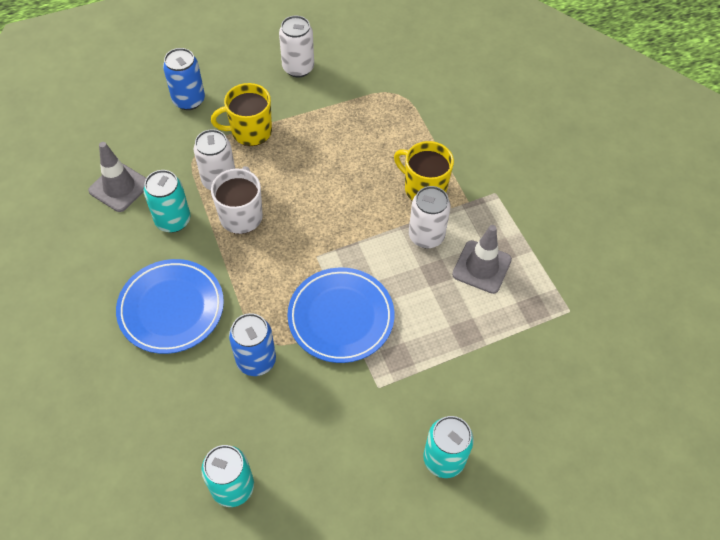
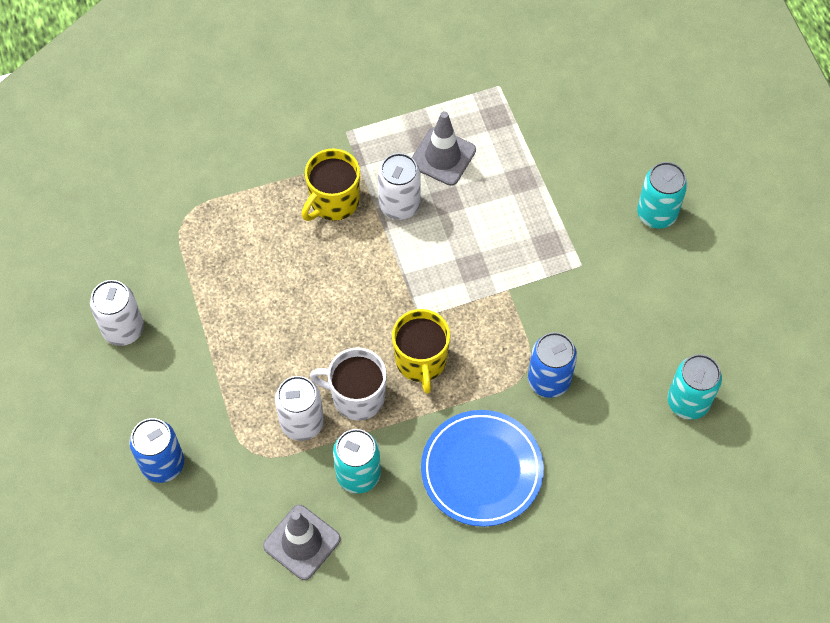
camera: 85 degrees left, 5 degrees up
(250, 131) = (226, 387): yellow mug -> yellow mug (421, 361)
(341, 317) = (499, 296): blue plate -> none

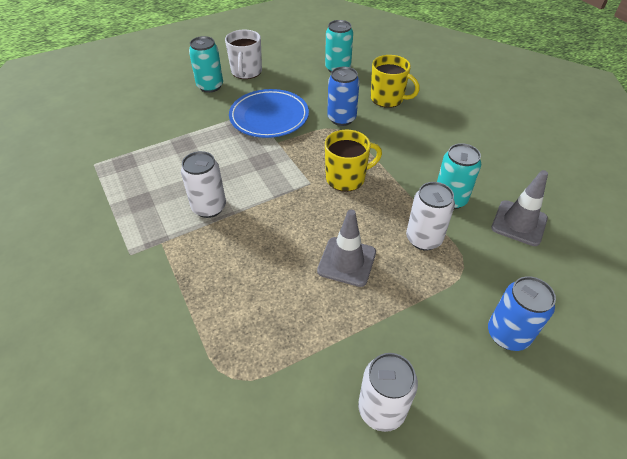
camera: 100 degrees left, 15 degrees down
(333, 201) = (207, 251): yellow mug -> yellow mug (388, 99)
(357, 397) = (388, 209): white mug -> white mug (246, 72)
(442, 157) = (161, 188): grey traffic cone -> grey traffic cone (347, 261)
(481, 470) = (417, 140): blue plate -> blue plate (269, 117)

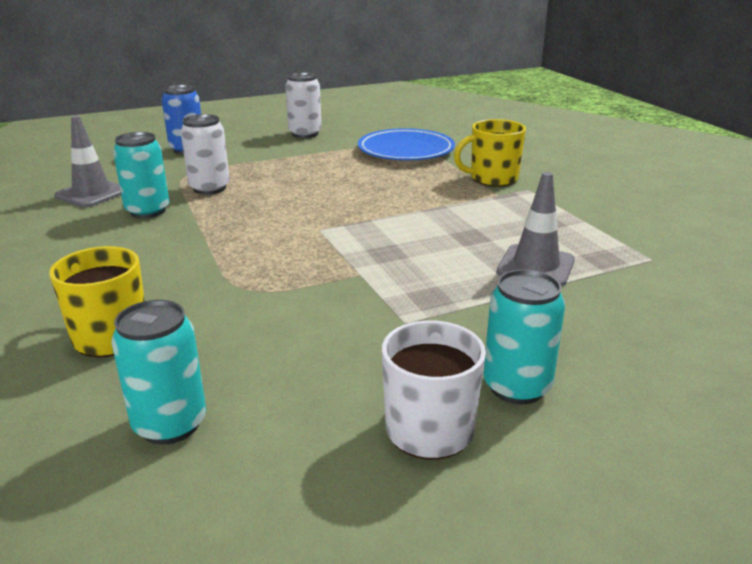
camera: 175 degrees left, 20 degrees down
(209, 207) = (453, 215): white can -> none
(269, 117) = (371, 312): blue plate -> blue plate (406, 150)
(341, 118) = (231, 304): blue can -> none
(346, 178) = (267, 232): yellow mug -> yellow mug (492, 179)
(347, 261) = (300, 179): grey traffic cone -> grey traffic cone (536, 266)

